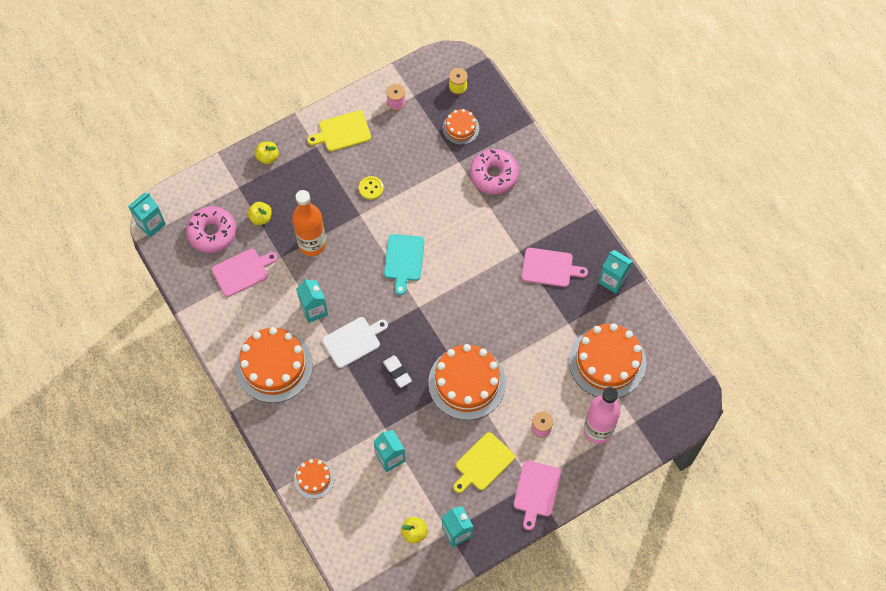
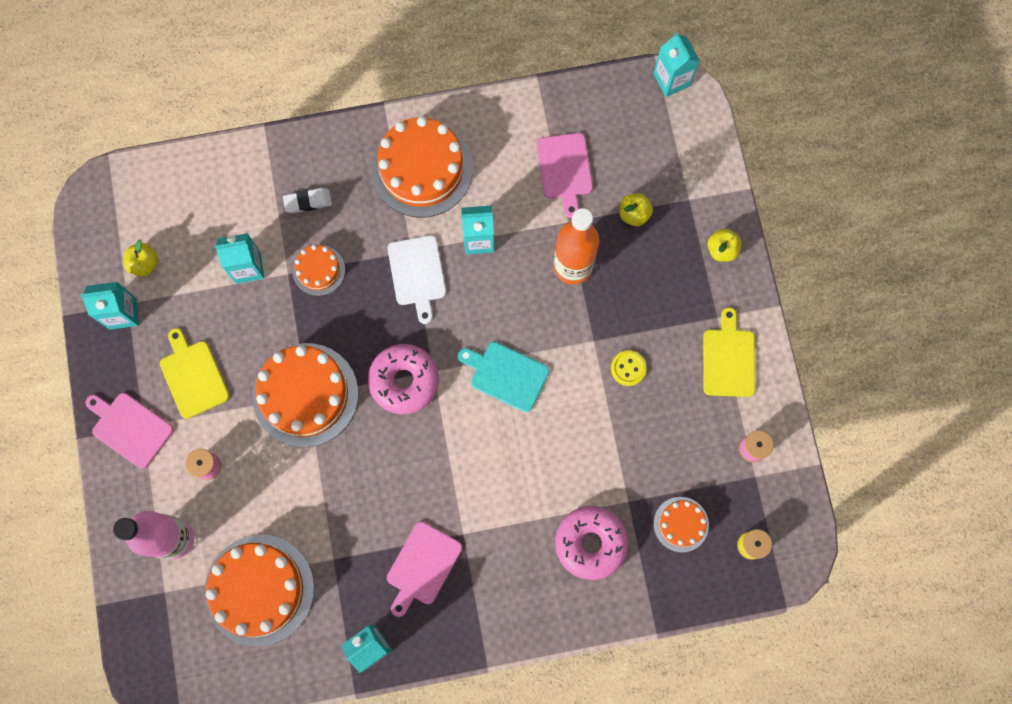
camera: 110 degrees right, 10 degrees up
(212, 233) = (633, 149): pink donut -> pink donut (404, 381)
(314, 478) = (260, 171): orange cake -> orange cake (318, 270)
(397, 372) = (354, 313): white eraser -> white eraser (308, 201)

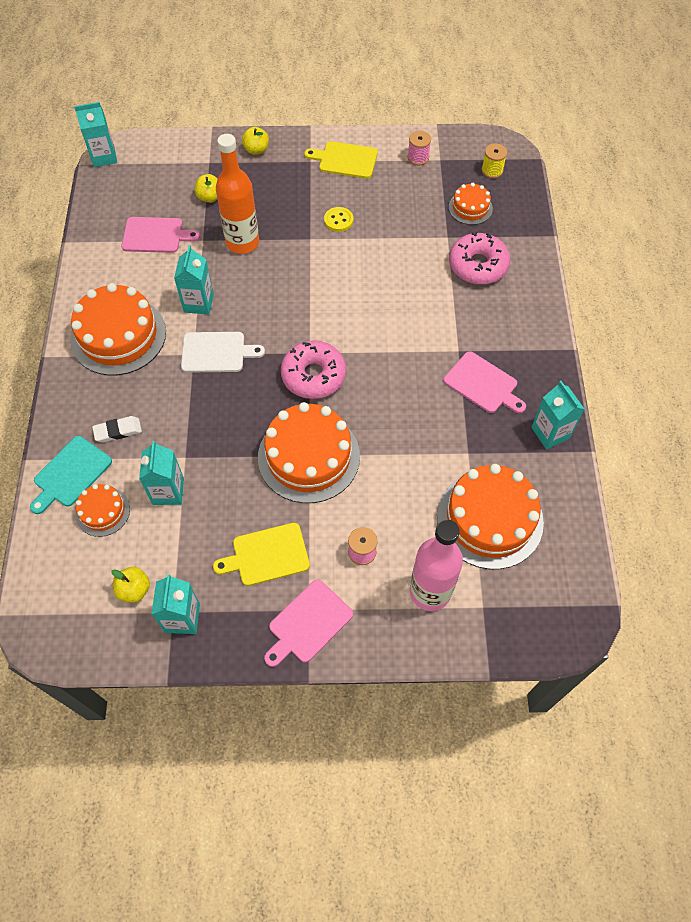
camera: 80 degrees left, 15 degrees down
(308, 201) = (118, 431): white eraser -> white eraser turned 75 degrees clockwise
(318, 270) = (189, 430): orange cake -> orange cake (103, 511)
(506, 375) = (325, 301): turquoise cutting board -> turquoise cutting board (71, 474)

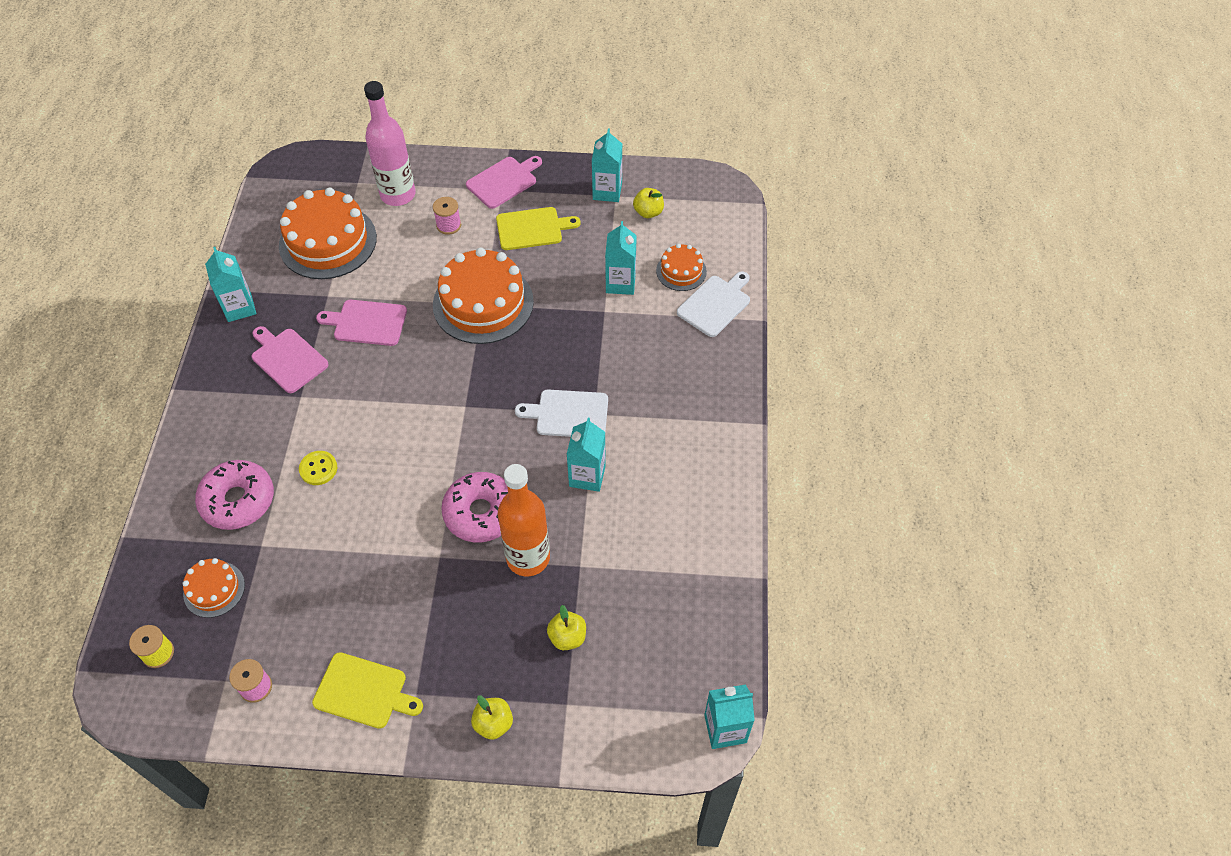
camera: 175 degrees left, 5 degrees down
(71, 474) = (715, 304): turquoise cutting board -> white cutting board
(118, 335) = (680, 442): orange cake -> none
(118, 431) = (672, 340): white eraser -> none
(156, 235) = (642, 578): pink cutting board -> pink cutting board (367, 323)
(313, 375) = (465, 381): pink donut -> pink donut (481, 513)
(338, 220) = (396, 583): yellow button -> yellow button (318, 469)

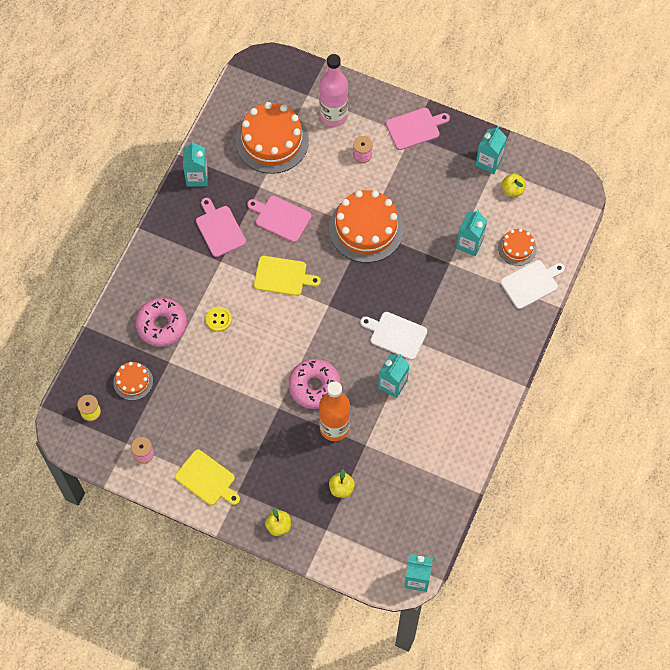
camera: 20 degrees right, 10 degrees up
(532, 228) = (422, 177): yellow cutting board -> yellow cutting board (283, 276)

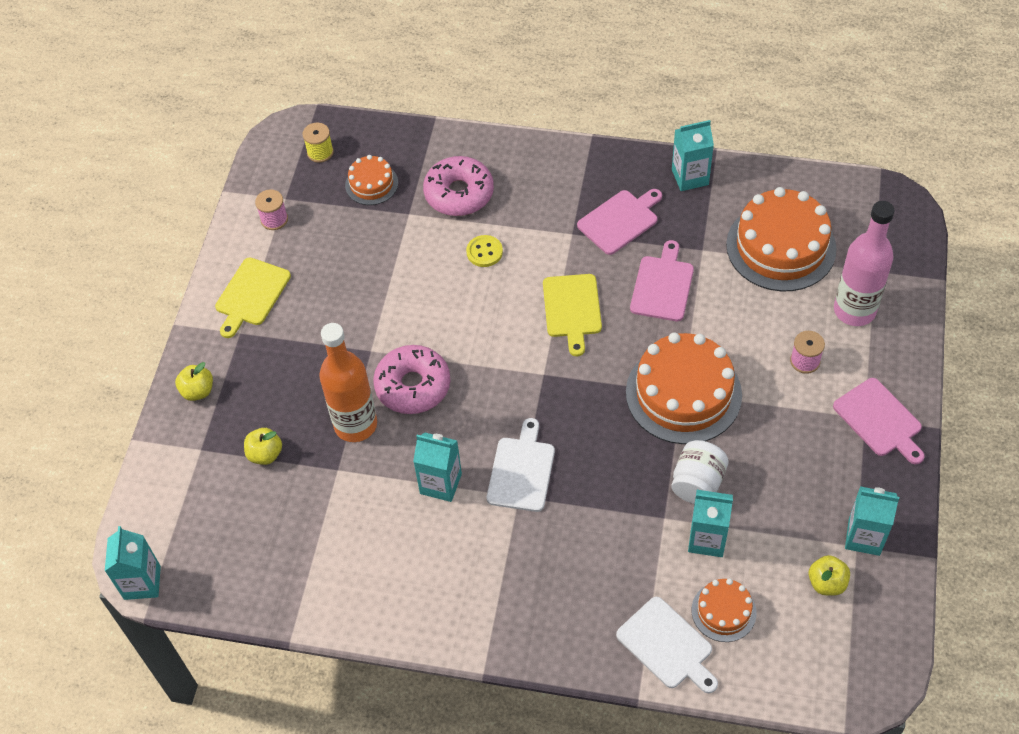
camera: 80 degrees right, 10 degrees down
(431, 238) = (697, 483): none -> white jar

